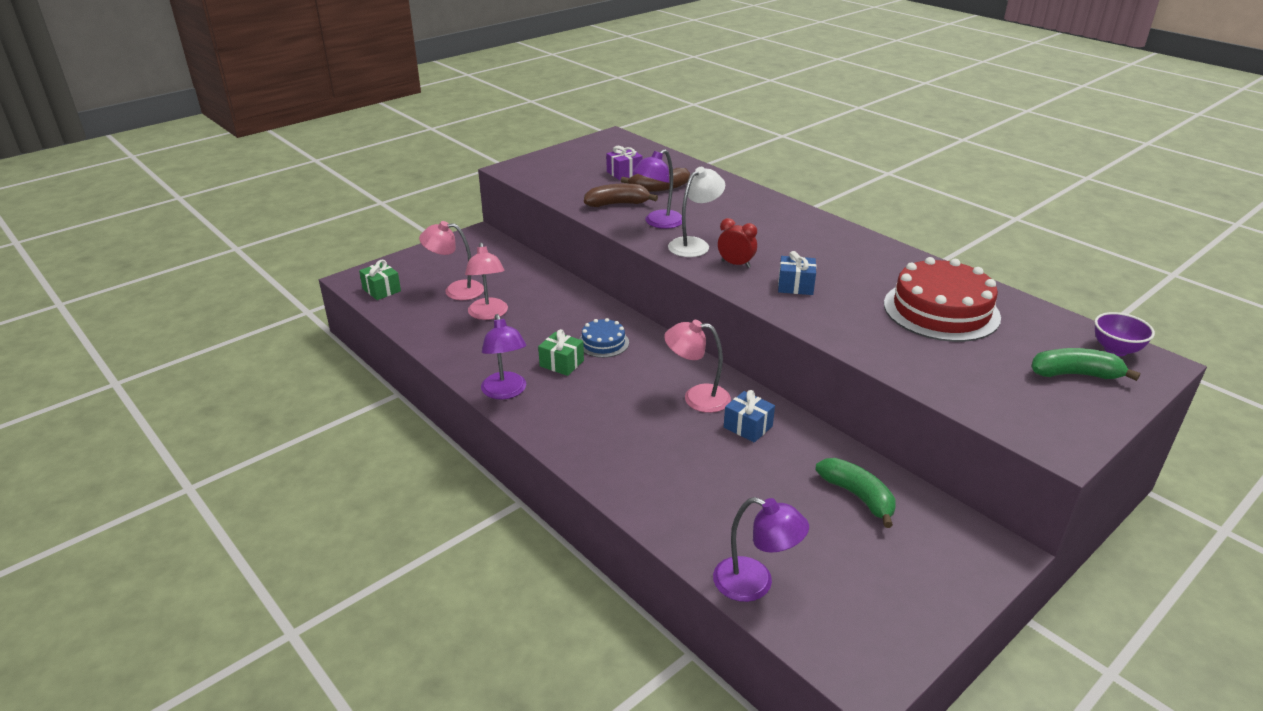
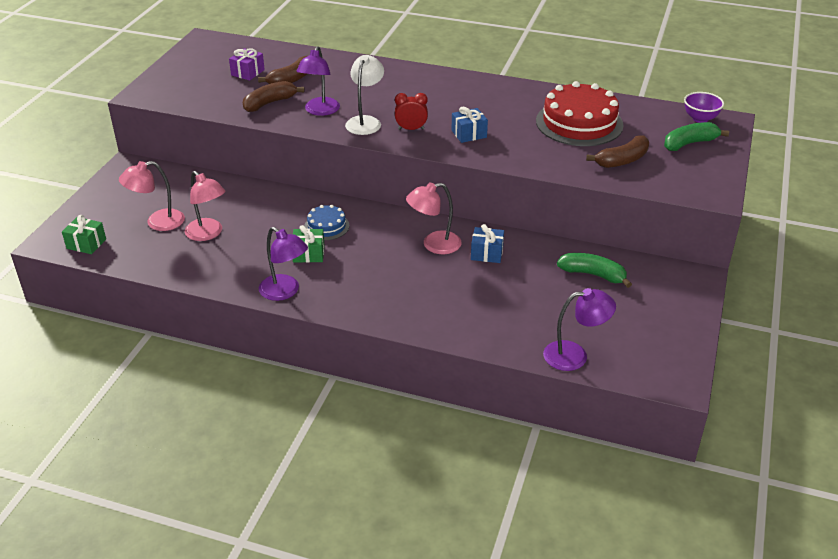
camera: 30 degrees left, 5 degrees up
(962, 367) = (622, 160): none -> brown banana

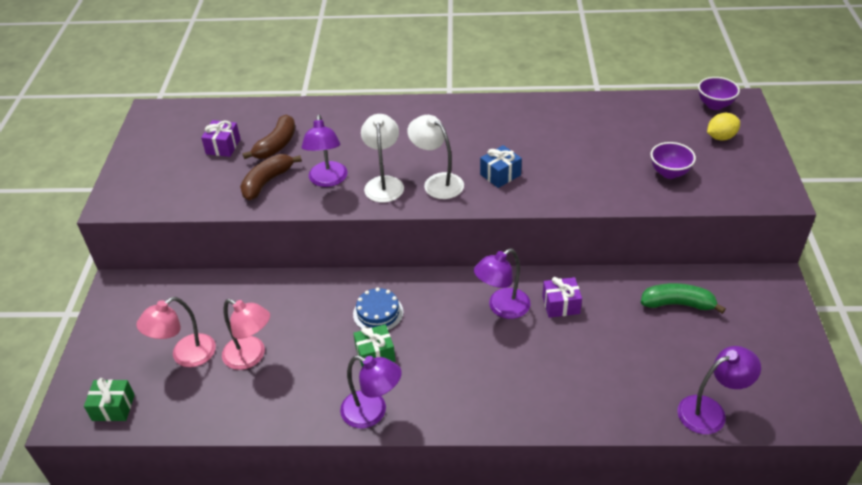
camera: 15 degrees left, 5 degrees up
(411, 129) = (437, 182): red clock -> white lamp
(434, 245) = (502, 308): pink lamp -> purple lamp
(487, 253) = (561, 305): blue gift -> purple gift
(579, 123) = (603, 136): red cake -> none
(622, 160) = (669, 173): brown banana -> purple bowl
(689, 143) = (720, 137): green banana -> yellow lemon

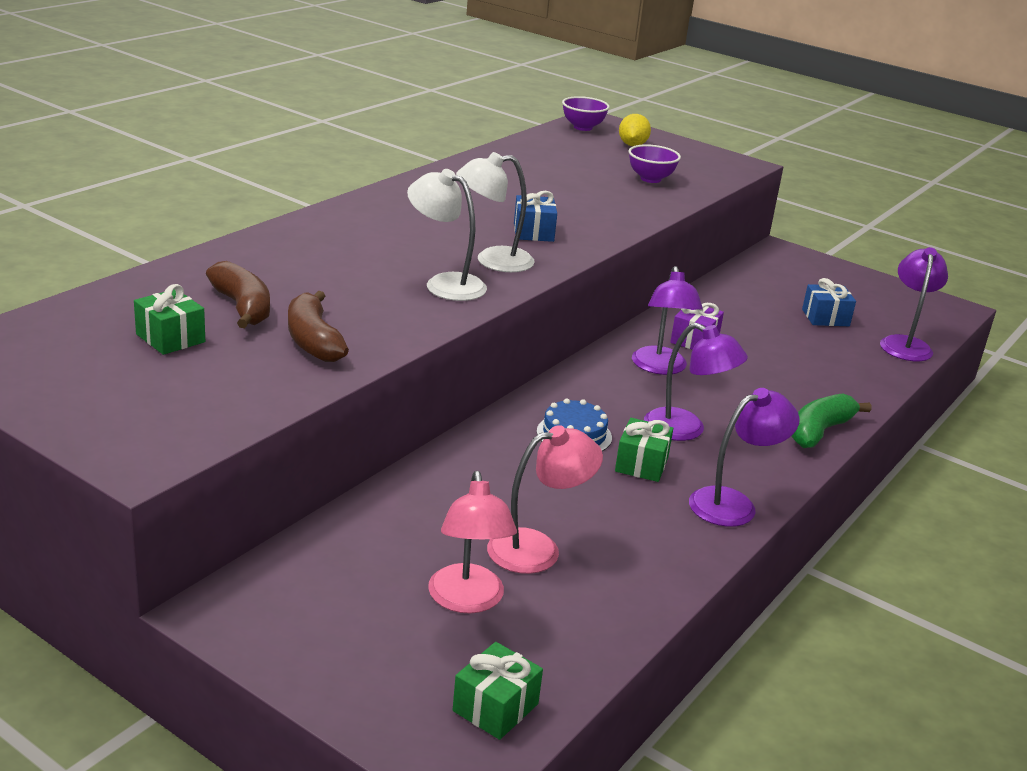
camera: 60 degrees left, 15 degrees down
(223, 146) = (170, 338): purple gift -> green gift
(328, 180) = (380, 307): purple lamp -> purple lamp (686, 430)
(677, 304) = (760, 295): green banana -> green banana (819, 431)
(691, 351) = (825, 318): none -> blue gift

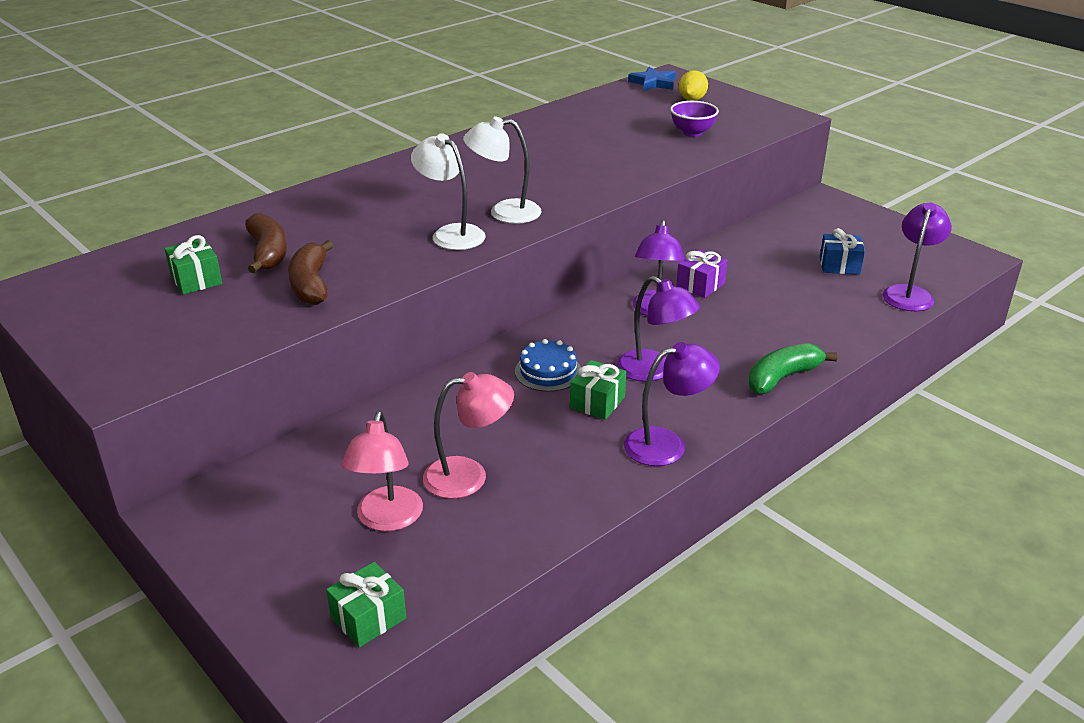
camera: 15 degrees right, 5 degrees up
(533, 232) = (555, 185): blue gift -> none
(583, 127) = (653, 83): purple bowl -> blue star

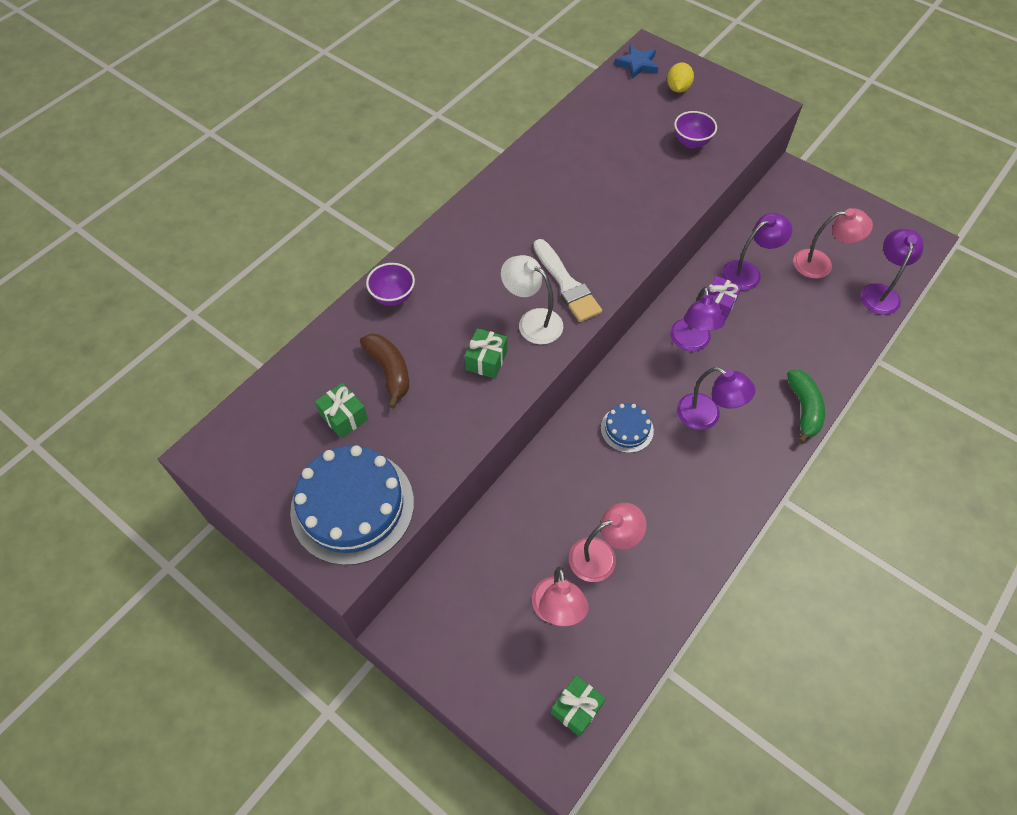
camera: 10 degrees left, 25 degrees up
(162, 344) = (352, 506): none -> blue cake
(304, 204) = (393, 296): none -> purple bowl
(311, 285) = (442, 409): brown banana -> none
(504, 212) = (567, 284): white lamp -> white brush
(597, 402) = (673, 459): green gift -> green gift (486, 360)
(667, 444) = (736, 497): purple lamp -> purple lamp (748, 272)
(782, 377) = (803, 409): green banana -> green banana turned 135 degrees clockwise
(839, 265) = (821, 264): blue gift -> pink lamp

